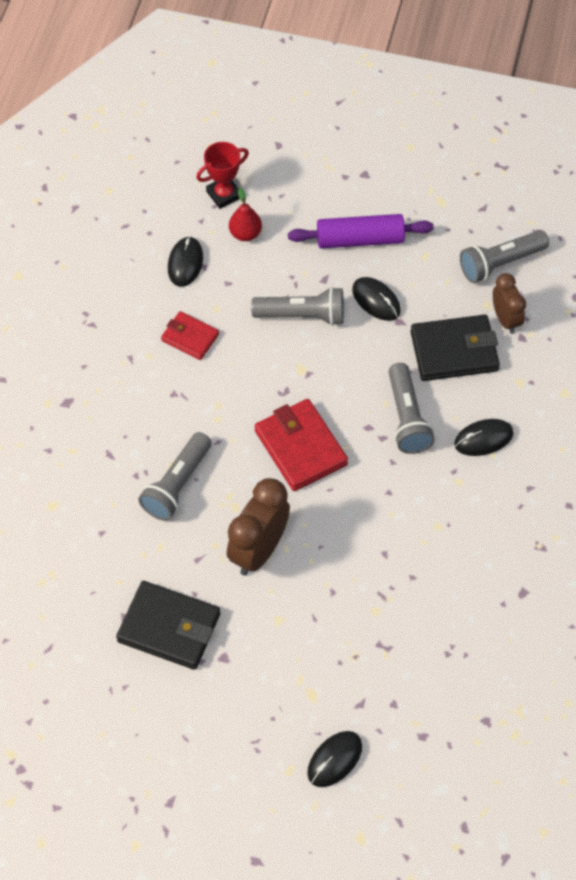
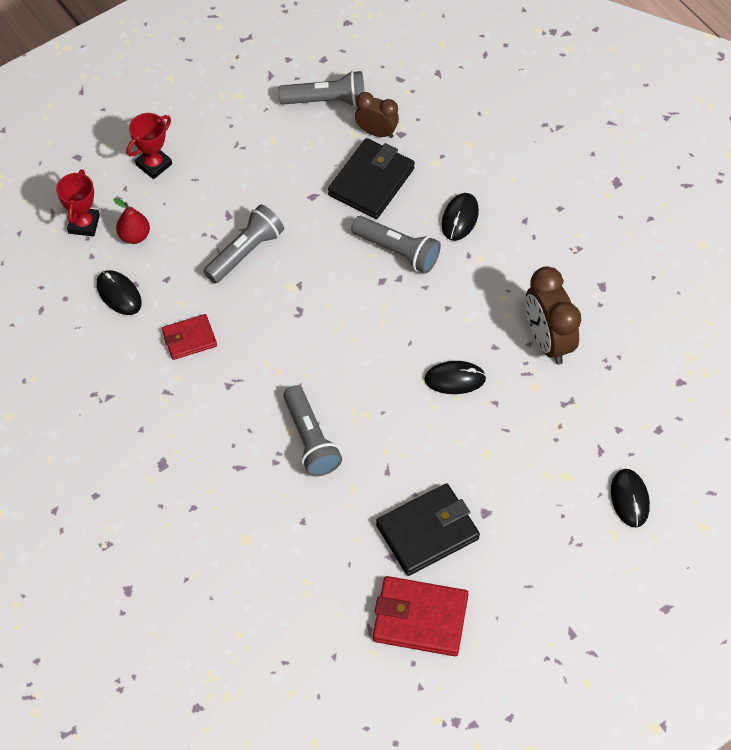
camera: 50 degrees left, 0 degrees up
(259, 550) = (417, 425): brown clock -> brown clock (548, 340)
(300, 447) = (357, 335): red wallet -> red wallet (420, 618)
(321, 197) = (154, 164): none -> red trophy
(360, 239) = (217, 168): purple rolling pin -> none
(376, 300) = (280, 197): black mouse -> black mouse (455, 379)
(500, 263) = (327, 100): grey flashlight -> grey flashlight turned 105 degrees counterclockwise

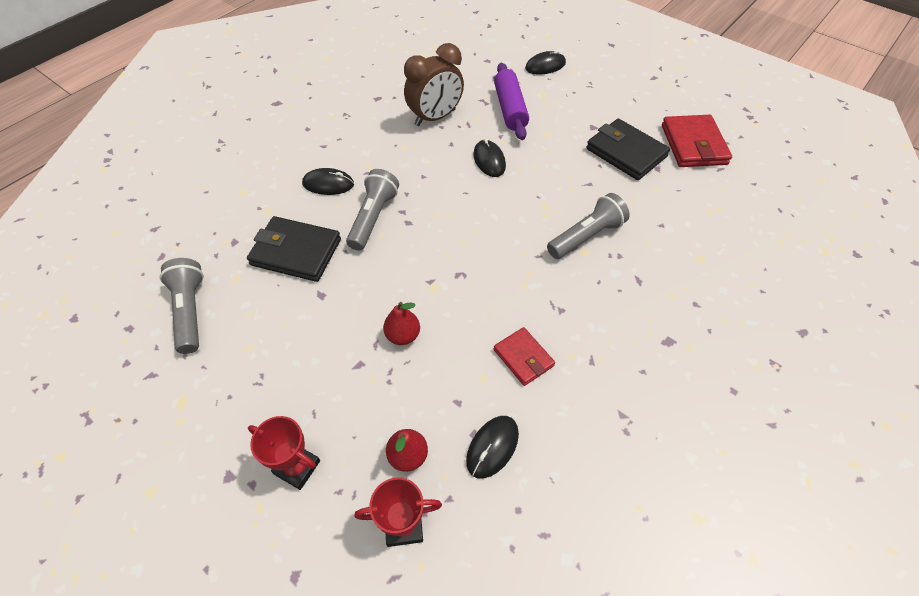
camera: 105 degrees left, 5 degrees down
(245, 252) = (403, 335): grey flashlight -> red pear
(376, 132) = (233, 260): brown clock -> none
(544, 427) = (510, 109): none -> purple rolling pin

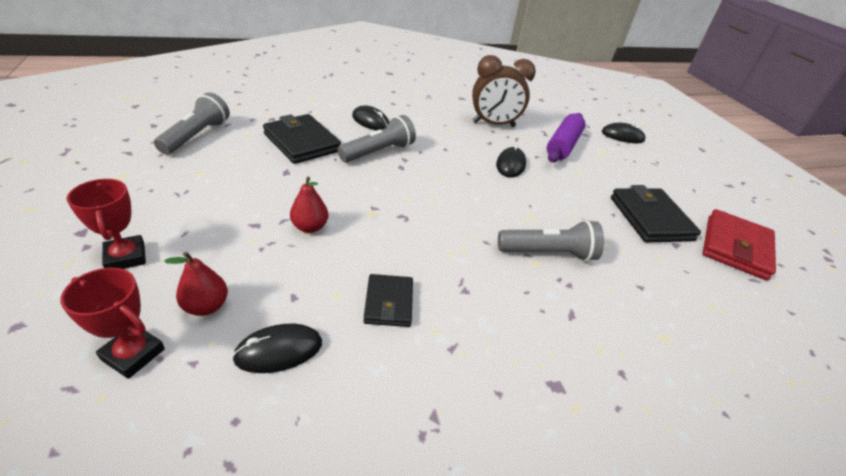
camera: 30 degrees right, 15 degrees down
(523, 358) = (389, 303): red wallet -> black wallet

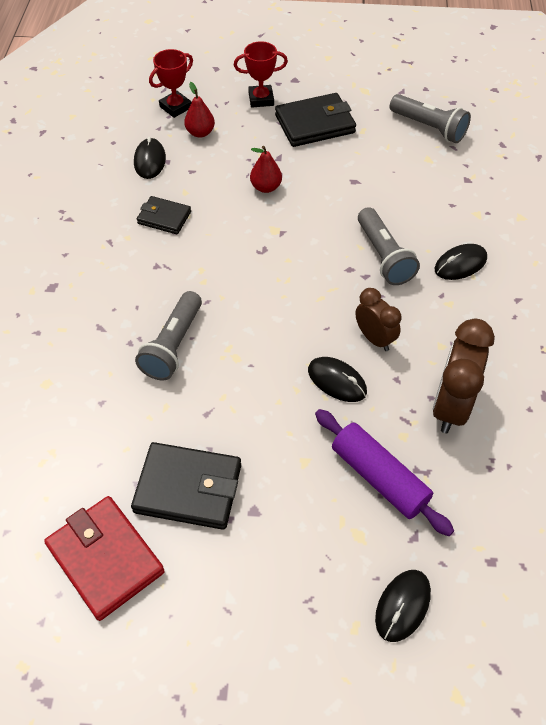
camera: 115 degrees right, 15 degrees up
(302, 142) = (410, 197): black wallet -> black wallet (315, 124)
(463, 152) = (374, 338): none -> brown clock

